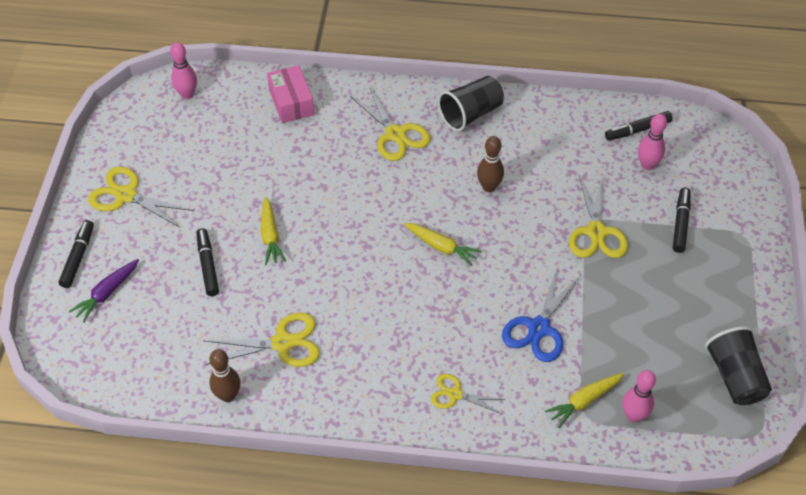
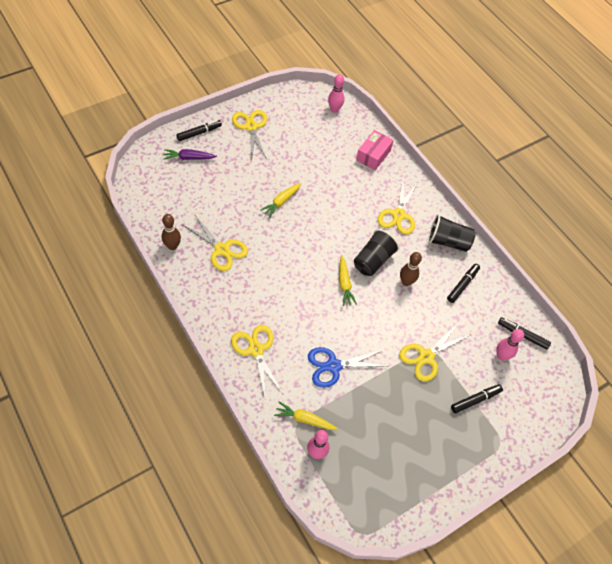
camera: 45 degrees right, 5 degrees up
(208, 266) = (240, 187): black marker -> black marker (462, 285)
(455, 394) = (256, 350): yellow scissors -> yellow scissors, size x1.63
(734, 376) = (391, 496): black cup -> black cup (373, 260)

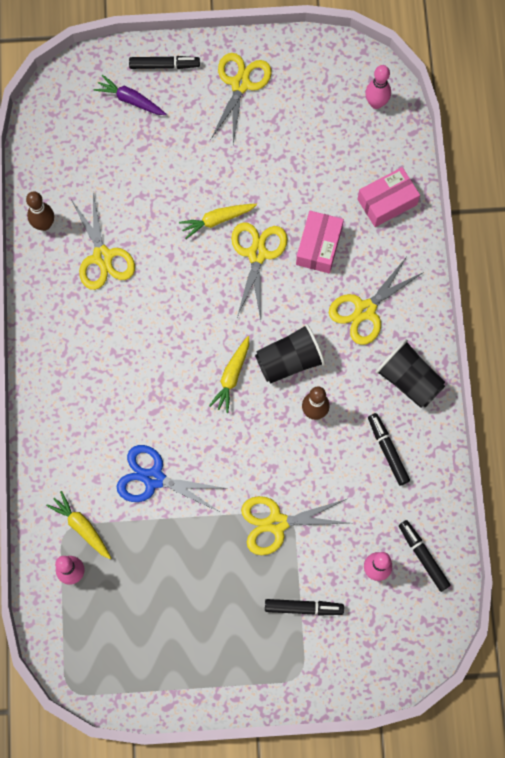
camera: 35 degrees right, 15 degrees up
(256, 350) = (72, 412): yellow scissors -> yellow scissors (257, 254)
(350, 192) = (319, 246): none -> pink box
(462, 285) = (388, 451): black marker -> black marker turned 90 degrees counterclockwise

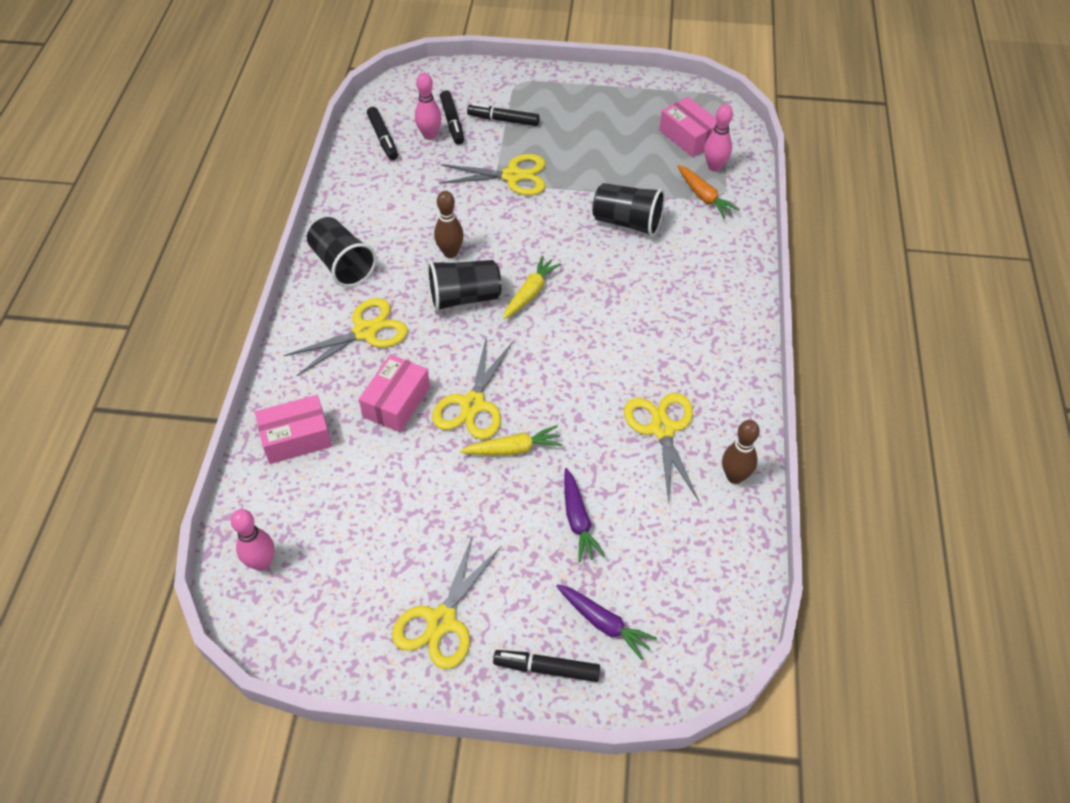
camera: 170 degrees left, 20 degrees down
(81, 527) = (704, 197): yellow carrot -> orange carrot
(102, 616) = (688, 136): none -> pink box
(154, 478) = (627, 222): blue scissors -> black cup
(158, 170) = (578, 520): none -> purple carrot
(388, 451) = (386, 213): black marker -> black marker (452, 122)

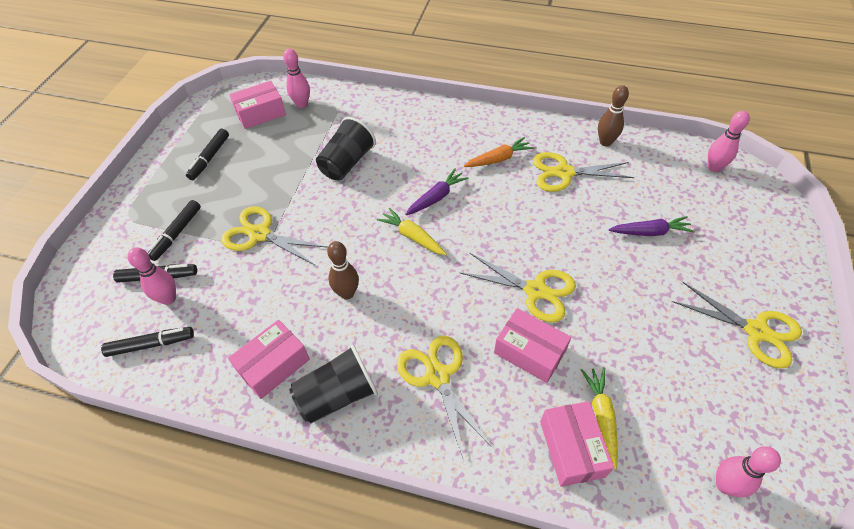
camera: 80 degrees left, 0 degrees up
(368, 217) = (273, 365): none -> pink box
(464, 298) = (408, 287): black cup -> none
(512, 176) = (260, 234): yellow scissors -> yellow scissors turned 75 degrees counterclockwise
(513, 449) = (583, 266): yellow carrot -> yellow carrot (601, 416)
(547, 669) = (781, 265): black marker -> black marker (210, 158)
(604, 623) = (736, 228): purple carrot -> purple carrot (436, 197)
(704, 197) = (333, 115): orange carrot -> orange carrot (498, 159)
(717, 610) = (713, 167): none -> pink bowling pin

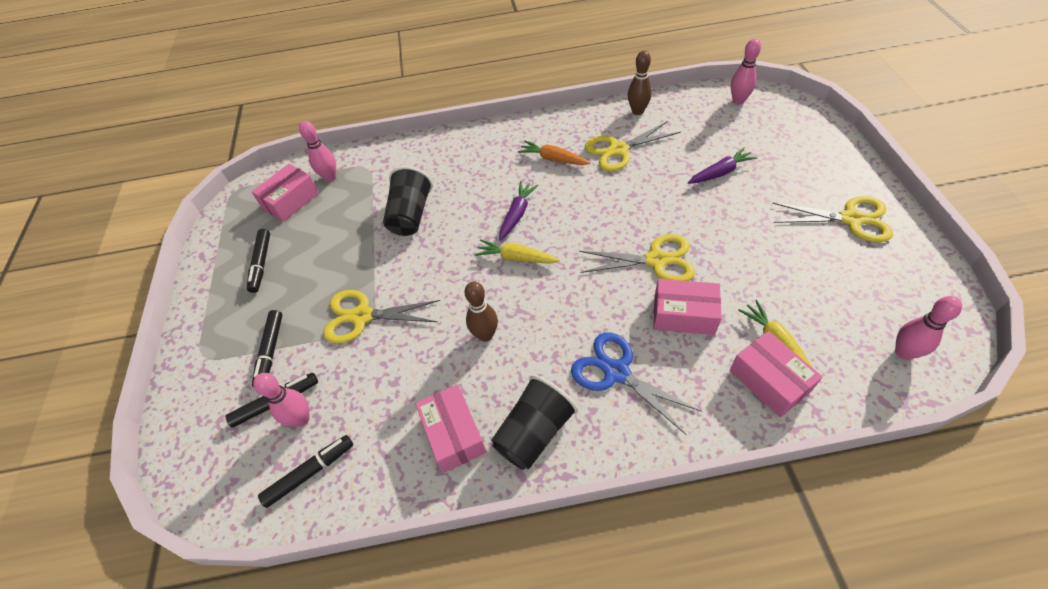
camera: 20 degrees left, 0 degrees up
(273, 365) = (453, 434): pink box -> pink box turned 45 degrees counterclockwise
(437, 376) = (616, 372): yellow scissors -> blue scissors
(498, 159) = (553, 159): orange carrot -> orange carrot turned 105 degrees counterclockwise

